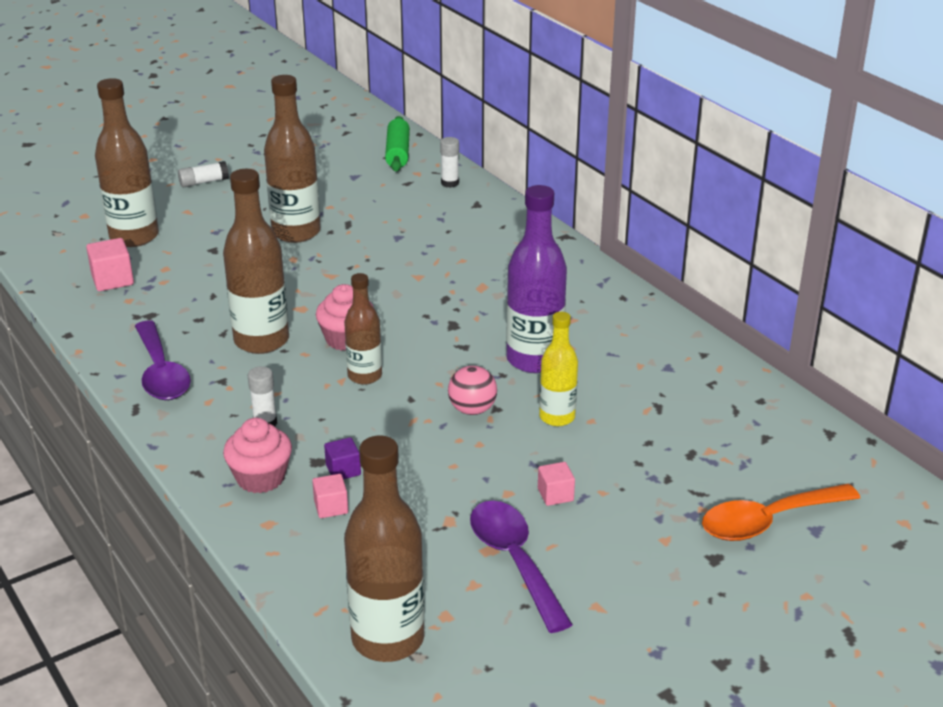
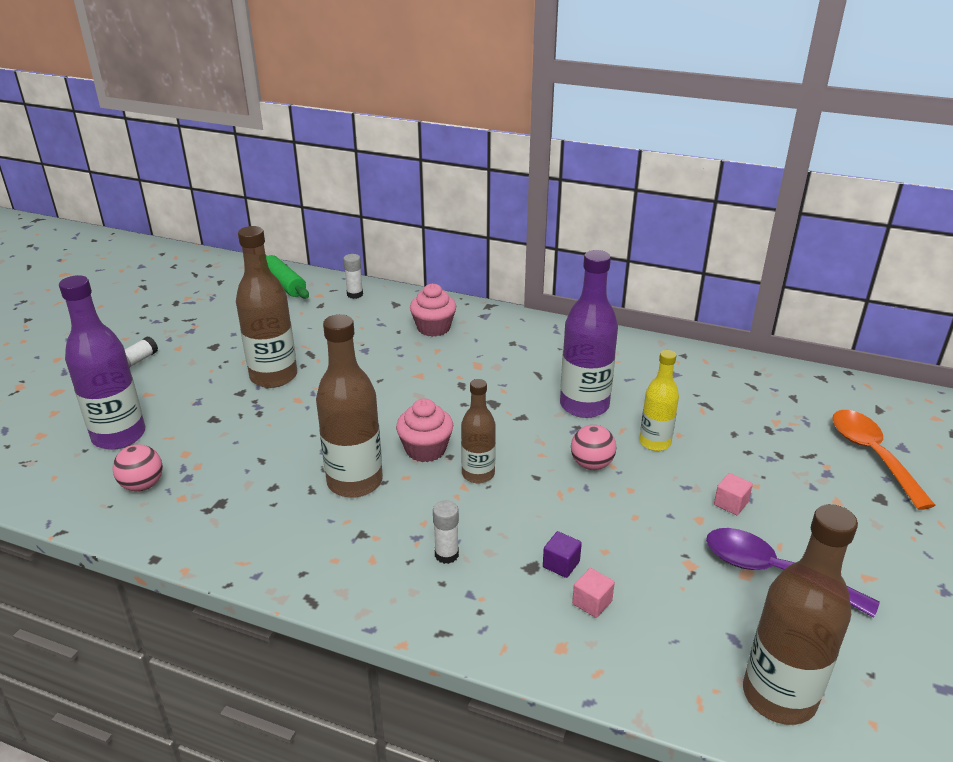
camera: 35 degrees left, 0 degrees up
(112, 280) = (142, 485): pink cube -> pink ball
(134, 237) = (119, 436): brown bottle -> purple bottle
(161, 373) = (296, 553): purple spoon -> none
(260, 478) = (503, 607): pink cupcake -> pink cupcake (433, 328)
(768, 521) = (872, 455): orange spoon -> orange spoon turned 135 degrees clockwise

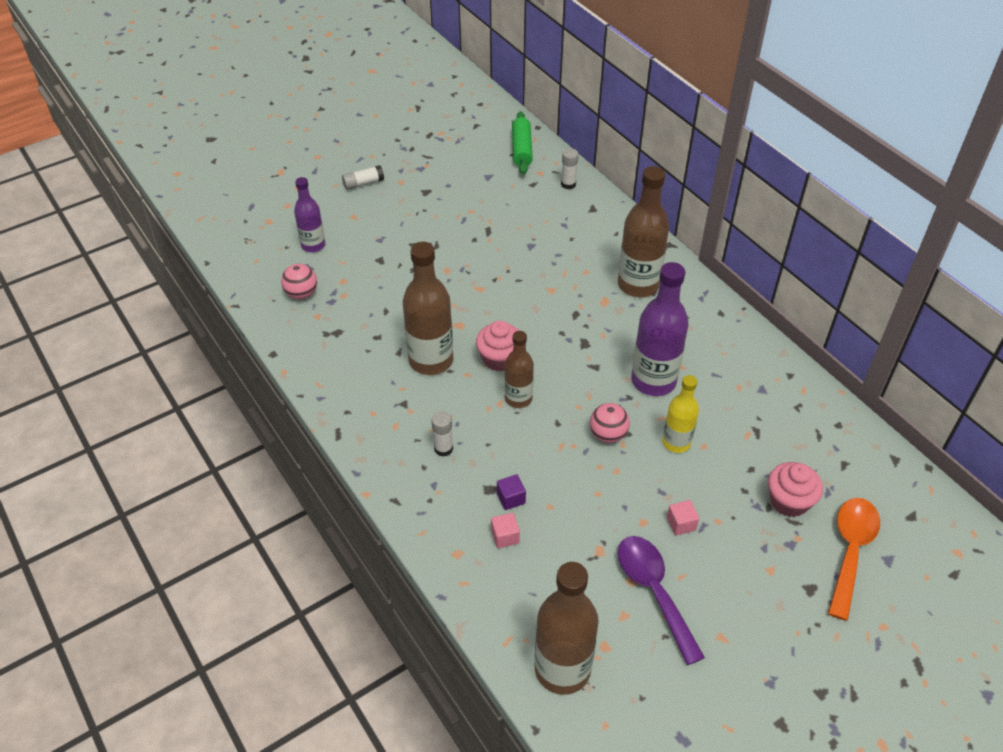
camera: 35 degrees right, 15 degrees up
(119, 436) = (313, 245): purple bottle -> purple bottle, size x0.60
(273, 376) = (446, 240): brown bottle -> brown bottle (638, 285)
(433, 328) = (602, 248): pink cupcake -> pink cupcake (789, 501)

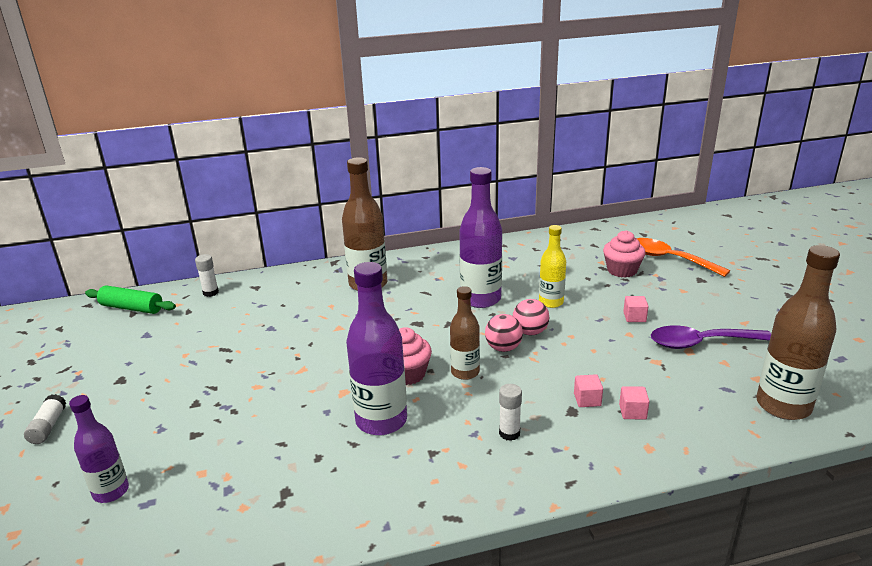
camera: 70 degrees left, 20 degrees down
(301, 294) = (190, 517): pink ball -> pink ball (503, 348)
(431, 360) = (381, 421): brown bottle -> purple bottle
(511, 498) = (587, 400): purple cube -> pink cube

